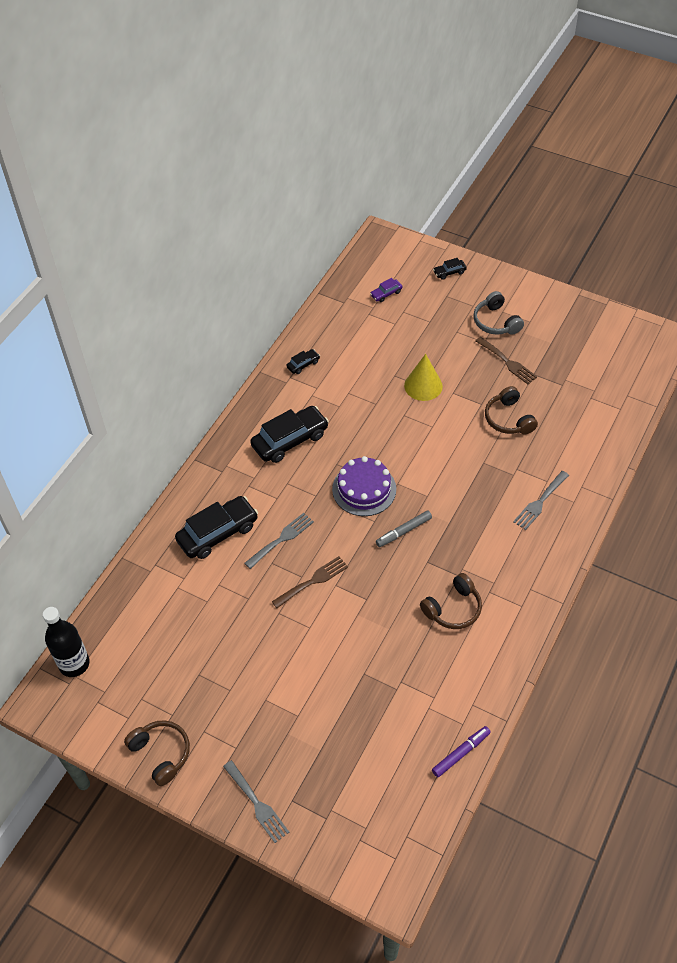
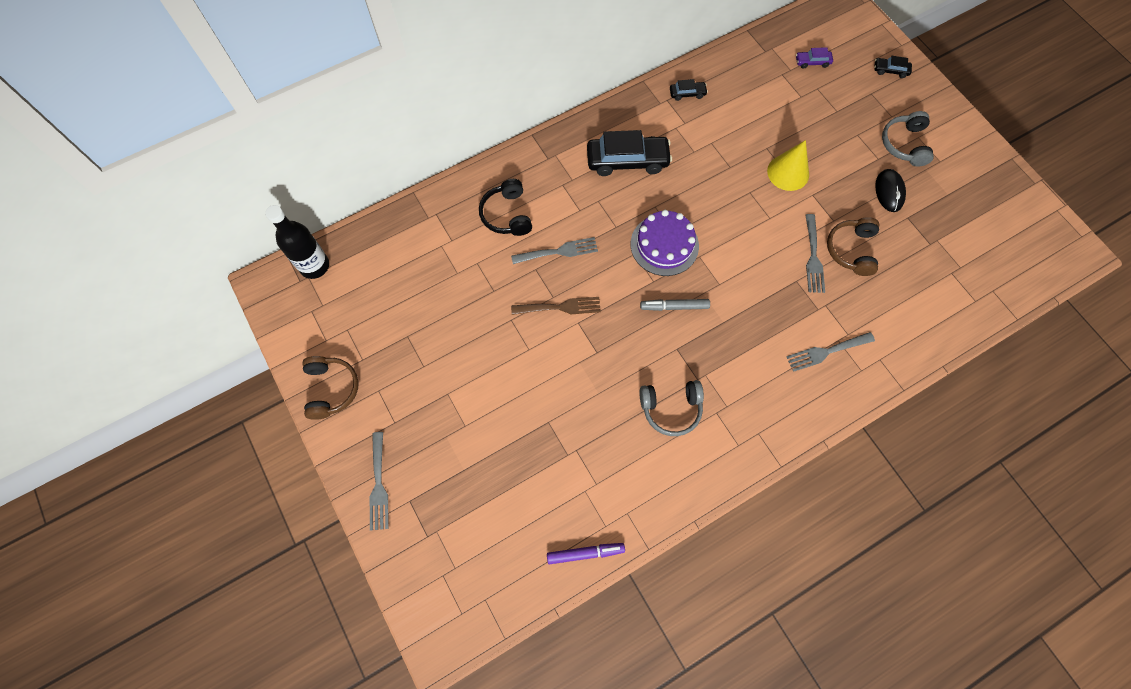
camera: 30 degrees right, 15 degrees up
(218, 533) = (507, 214): black car -> black headphones
(453, 608) = (671, 409): brown headphones -> grey headphones
(484, 439) = (813, 257): none -> grey fork
(507, 362) = (889, 192): brown fork -> black mouse

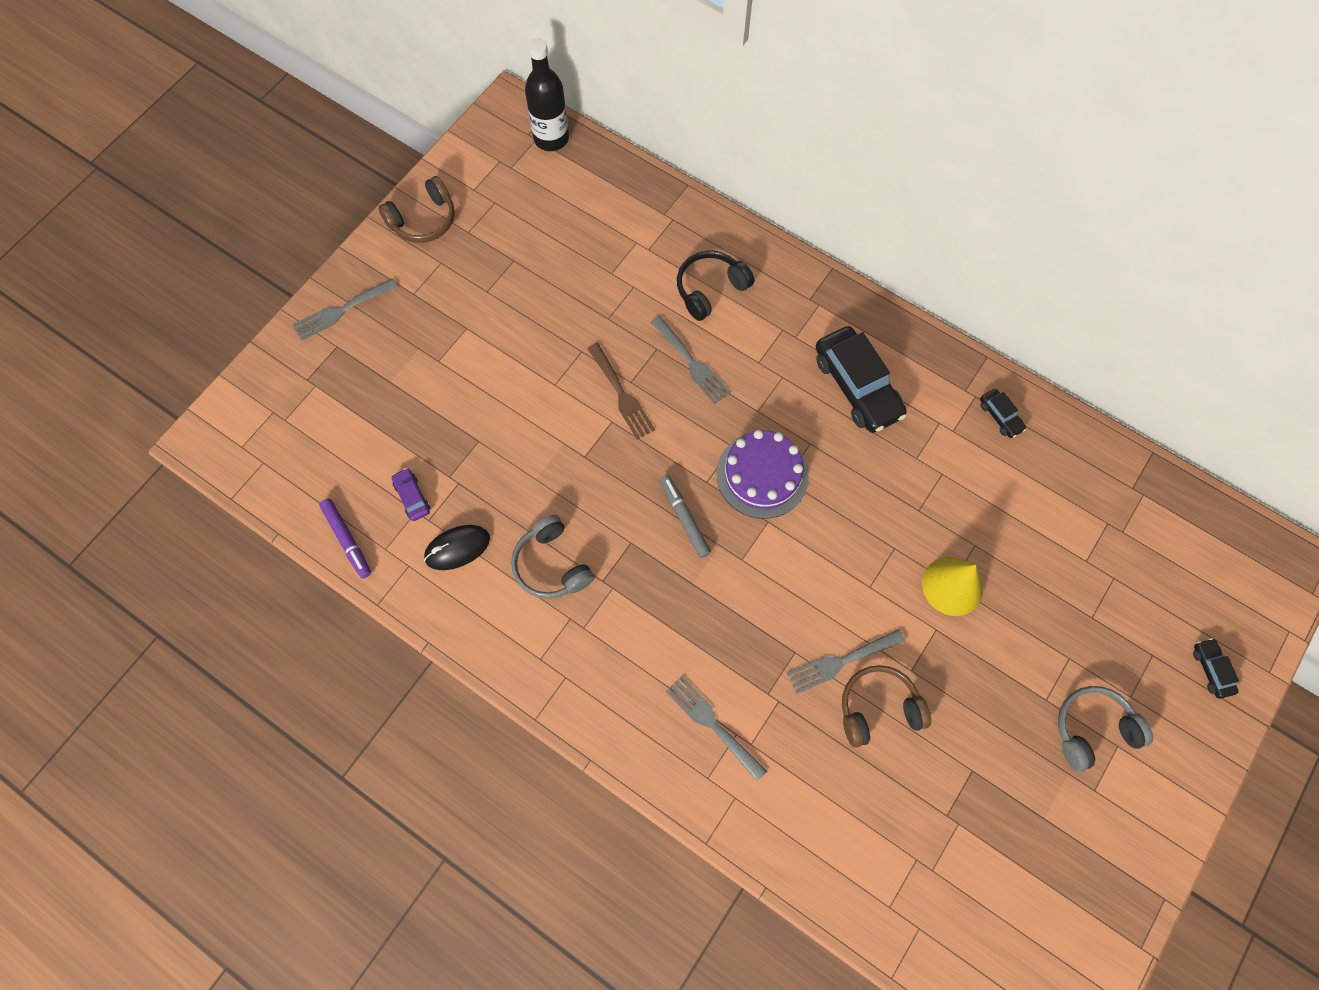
camera: 65 degrees right, 0 degrees up
(812, 62) = (1155, 556): purple car -> purple car (412, 497)
(889, 192) = (1000, 731): black mouse -> black mouse (457, 548)

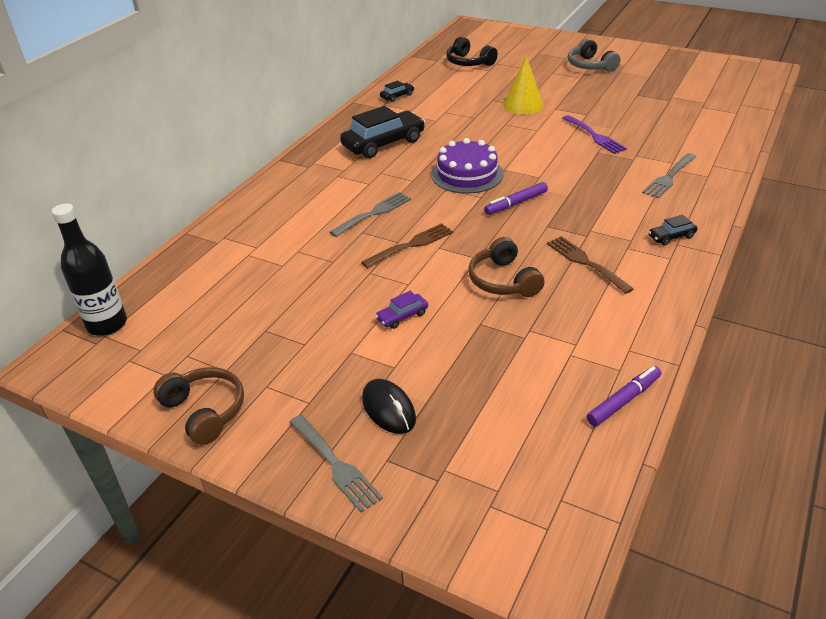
camera: 95 degrees left, 30 degrees down
(412, 497) = (556, 359): purple car -> purple car (402, 316)
(457, 548) = (596, 320): black mouse -> black mouse (388, 409)
(552, 565) = (585, 262): grey headphones -> brown fork
(684, 518) = (516, 203): grey marker -> purple marker
(710, 289) = (300, 211): black headphones -> black headphones (469, 62)
(841, 662) = (595, 136): grey fork -> purple fork
(878, 708) = (618, 122): brown headphones -> brown headphones (503, 280)
(1211, 670) = (538, 41): black car -> black car (671, 237)

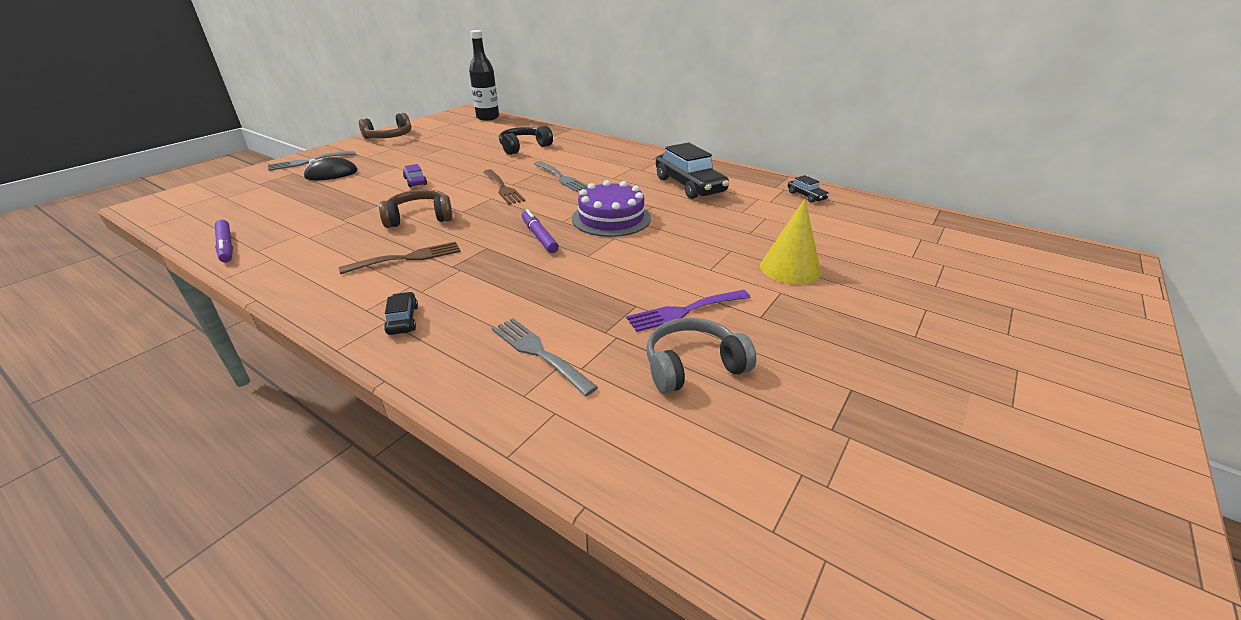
camera: 95 degrees right, 5 degrees down
(469, 62) = (935, 244): black headphones -> black headphones (524, 147)
(590, 66) = (980, 357): grey headphones -> grey headphones (693, 366)

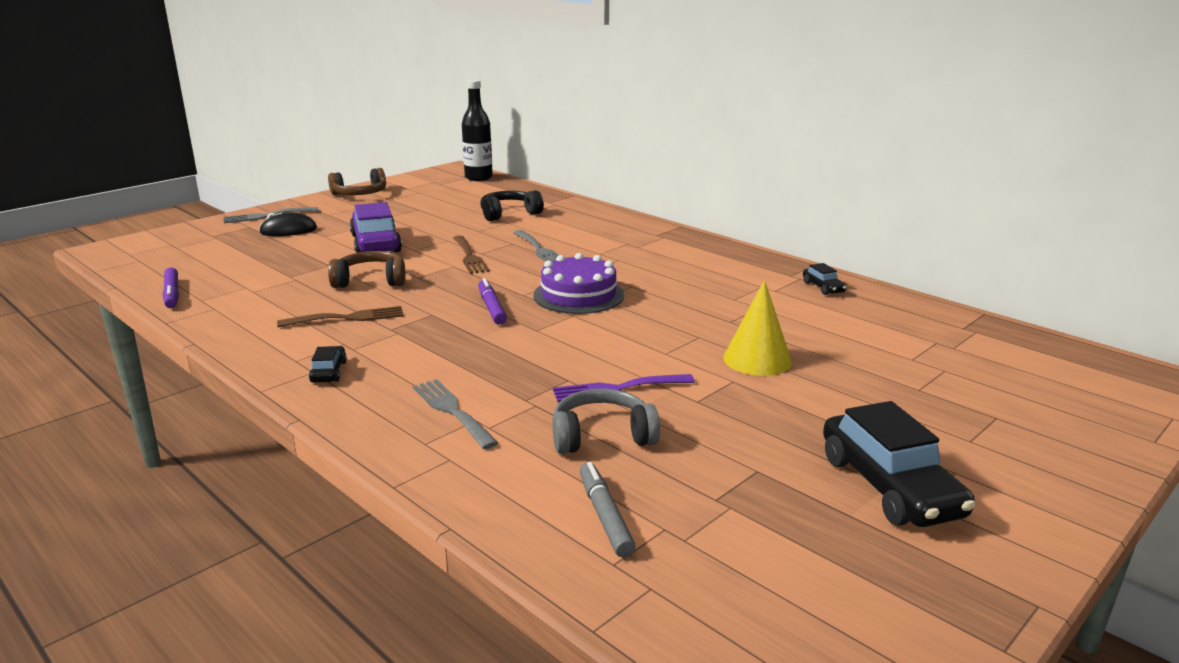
camera: 10 degrees right, 10 degrees down
(415, 181) = (376, 243): purple car -> purple car, size x2.16
(689, 185) = (686, 267): black car -> black car (889, 486)
(737, 466) = (605, 516): none -> grey marker

